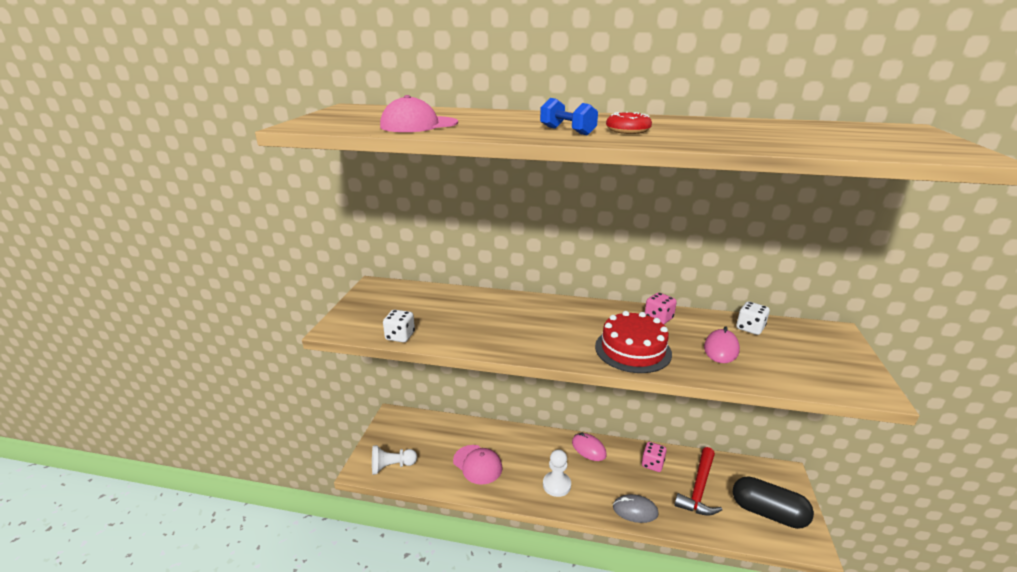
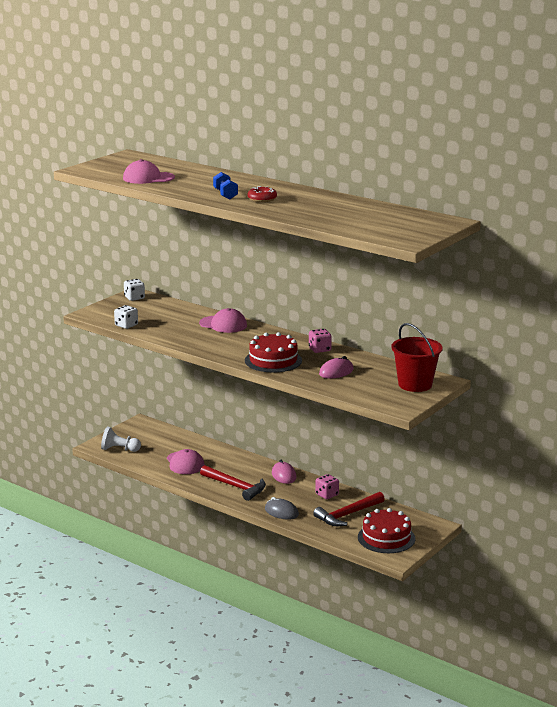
camera: 25 degrees right, 5 degrees down
(515, 307) = (223, 324): none -> pink cap
(556, 485) = (235, 487): white pawn -> red hammer
(750, 328) = (379, 367): white dice -> white dice (134, 298)
(768, 513) = (386, 538): black capsule -> red cake
(823, 346) = (415, 384): none -> red bucket

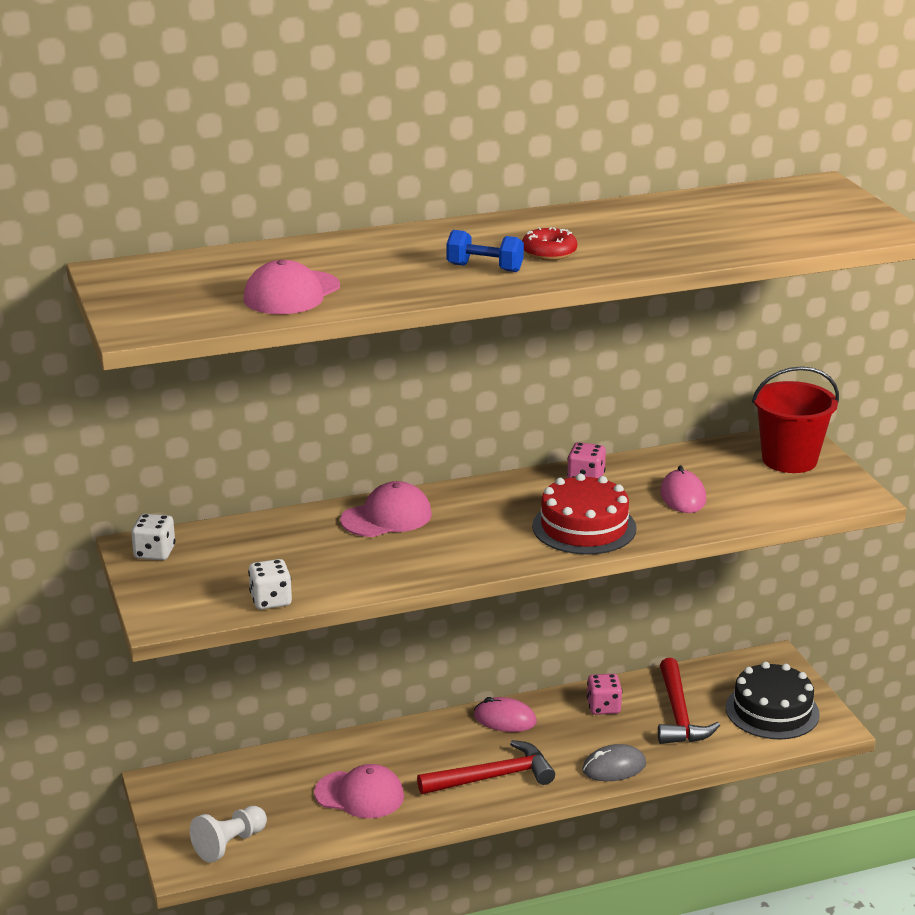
camera: 55 degrees left, 5 degrees up
(386, 538) = (772, 711): red cake -> black cake

